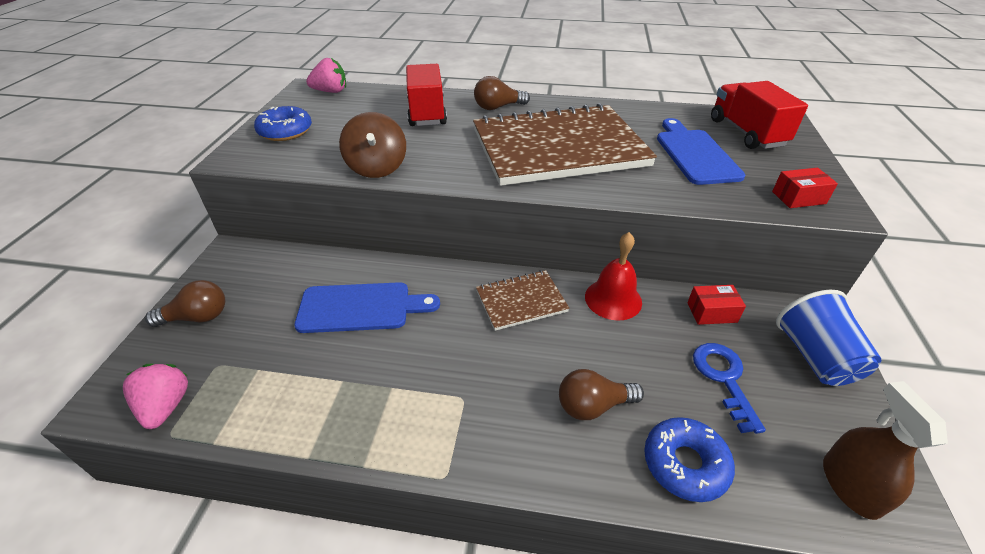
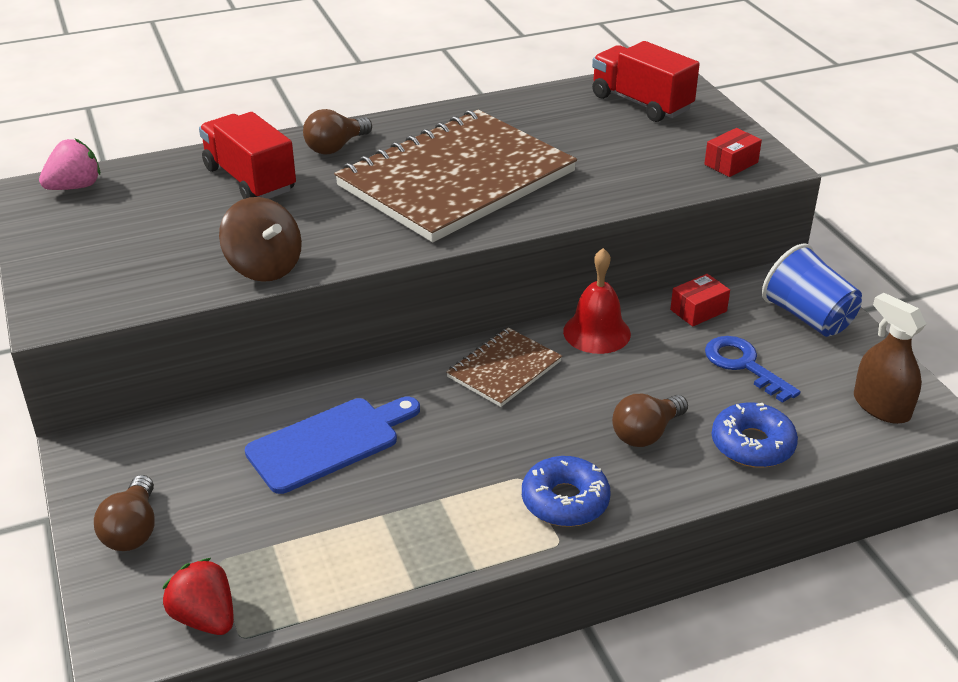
camera: 30 degrees left, 5 degrees down
(166, 406) = (205, 618): pink strawberry -> red strawberry
(197, 317) = (132, 530): brown light bulb -> brown light bulb turned 135 degrees clockwise
(285, 131) = (81, 260): blue donut -> blue donut (565, 501)
(695, 154) = (606, 144): blue cutting board -> none

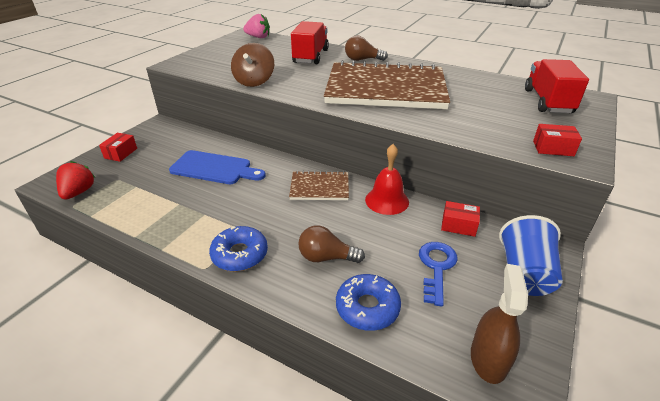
camera: 50 degrees right, 0 degrees up
(132, 530) = (121, 153): brown light bulb -> red box

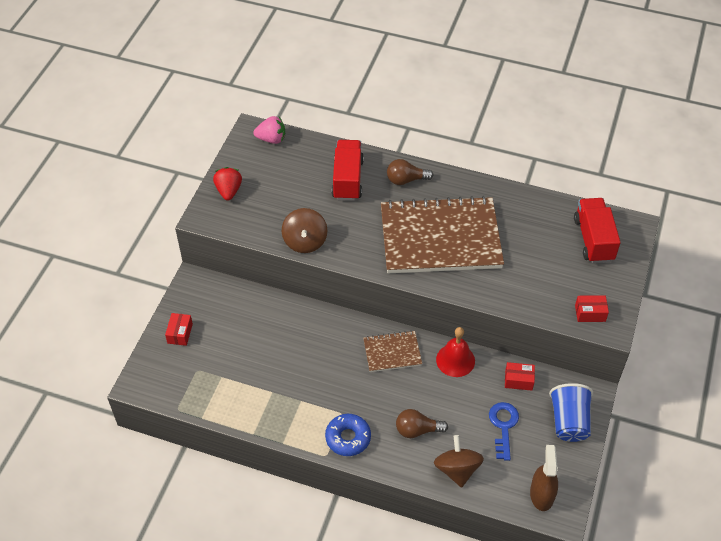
camera: 10 degrees left, 15 degrees up
(79, 192) = (172, 392): red strawberry -> red strawberry (229, 191)
(214, 168) = (284, 341): blue cutting board -> none
(367, 307) = (457, 469): blue donut -> brown spinning top

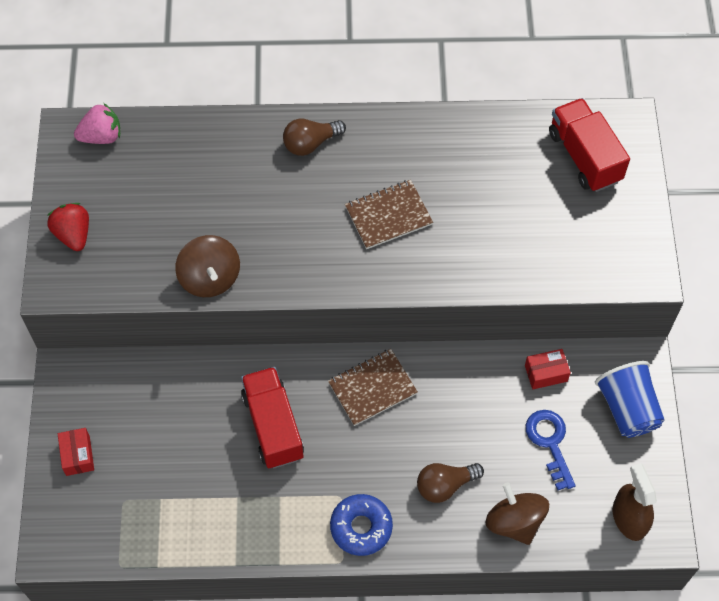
camera: 20 degrees left, 10 degrees up
(348, 179) = (232, 167): red truck -> red truck (273, 426)
(440, 238) = (388, 216): brown notebook -> brown notebook, size x0.46
(455, 360) = (457, 372): red bell -> none
(590, 313) = (617, 263): red box -> none

